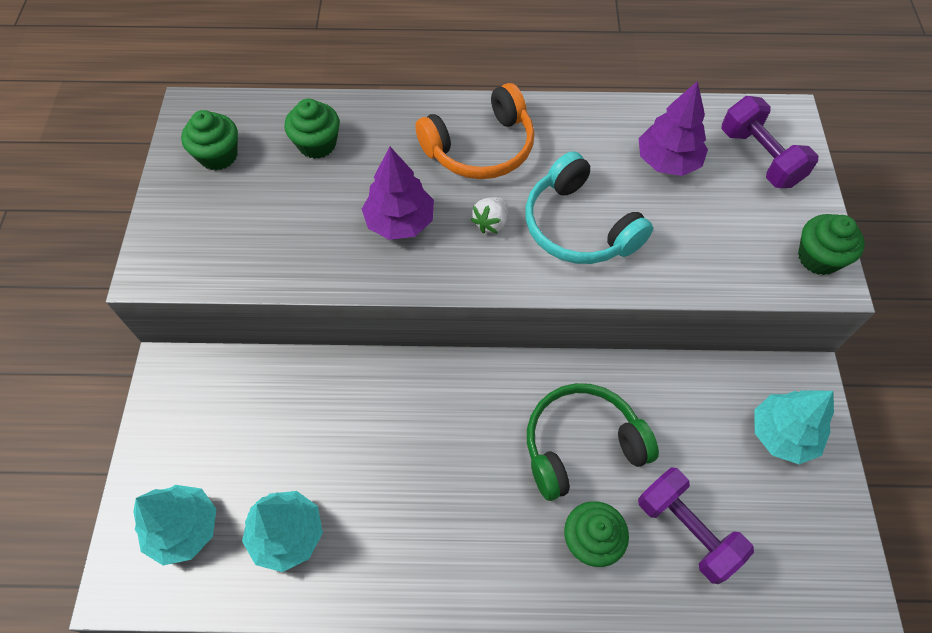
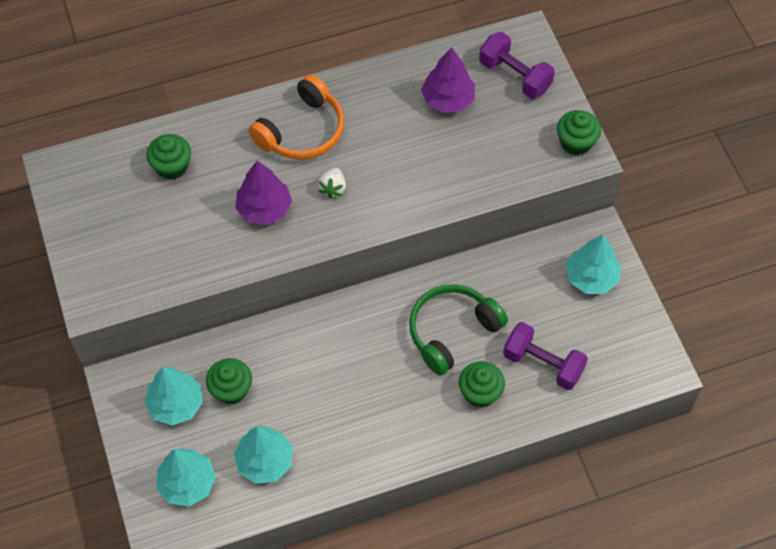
camera: 20 degrees left, 0 degrees up
(218, 155) = (97, 199): green cupcake -> green cupcake (231, 389)
(218, 422) = (176, 404): none -> turquoise tree
(578, 226) = (398, 171): turquoise headphones -> none

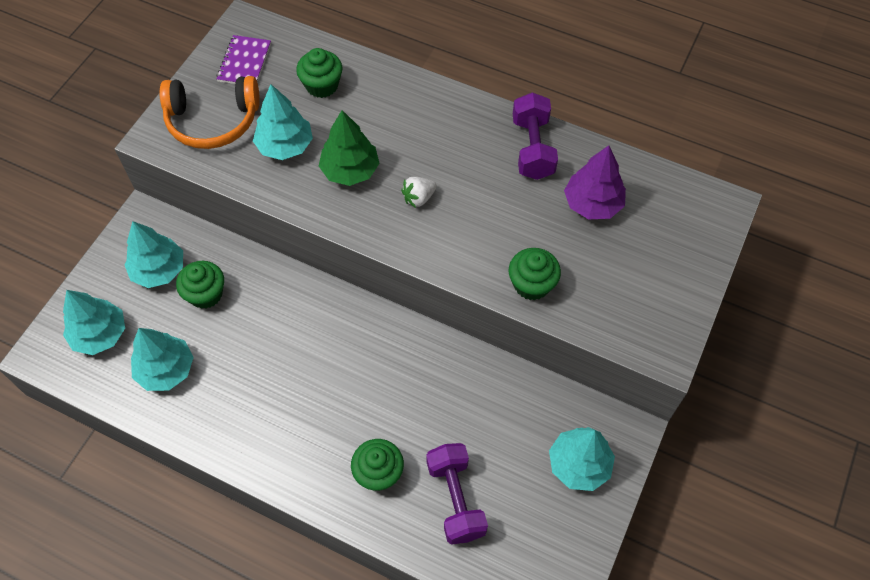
camera: 45 degrees right, 0 degrees up
(91, 196) = (244, 62): none -> purple notebook
(197, 230) = (285, 146): none -> turquoise tree
(264, 208) = (350, 170): purple tree -> green tree
(302, 131) = (446, 135): orange headphones -> orange headphones (213, 121)
(452, 331) = (412, 401): green headphones -> none
(515, 76) = (674, 230): purple dumbbell -> purple dumbbell (532, 148)
(576, 142) = (668, 331): green cupcake -> green cupcake (532, 284)

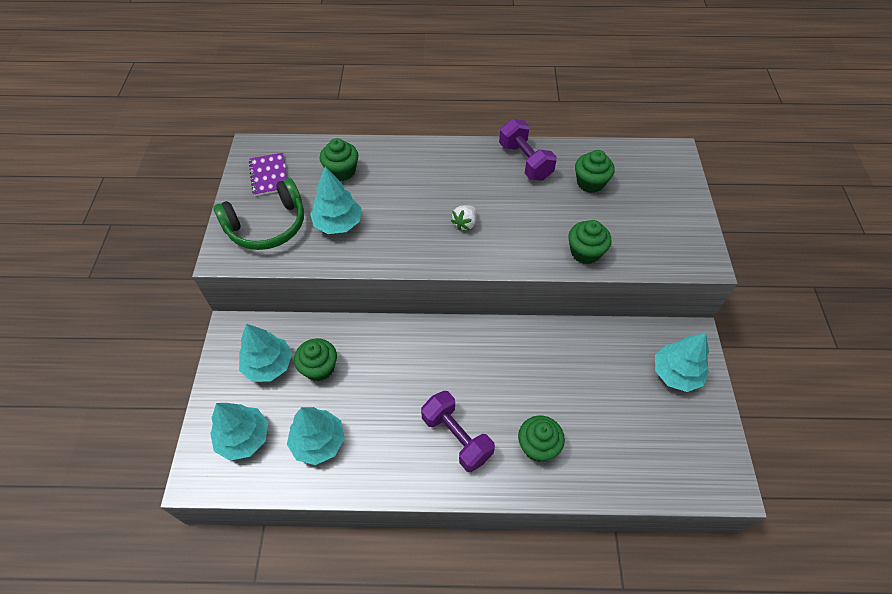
camera: 25 degrees left, 5 degrees down
(213, 121) = (267, 226): orange headphones -> green headphones
(350, 170) = (400, 223): green tree -> none
(455, 499) = (607, 439): purple dumbbell -> purple dumbbell (456, 437)
(592, 204) = (590, 183): purple tree -> green cupcake

